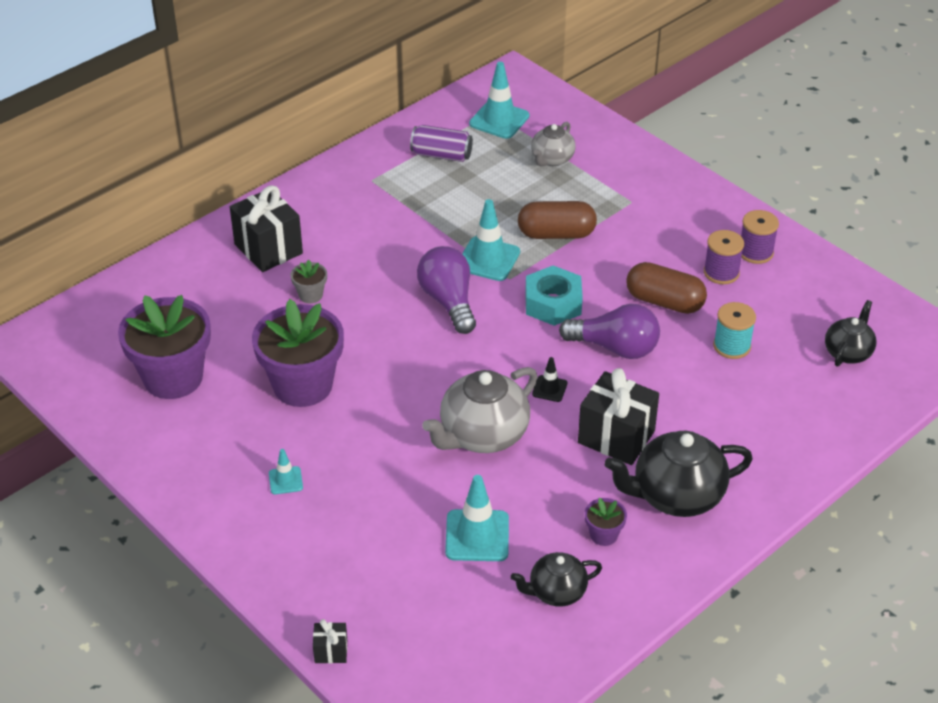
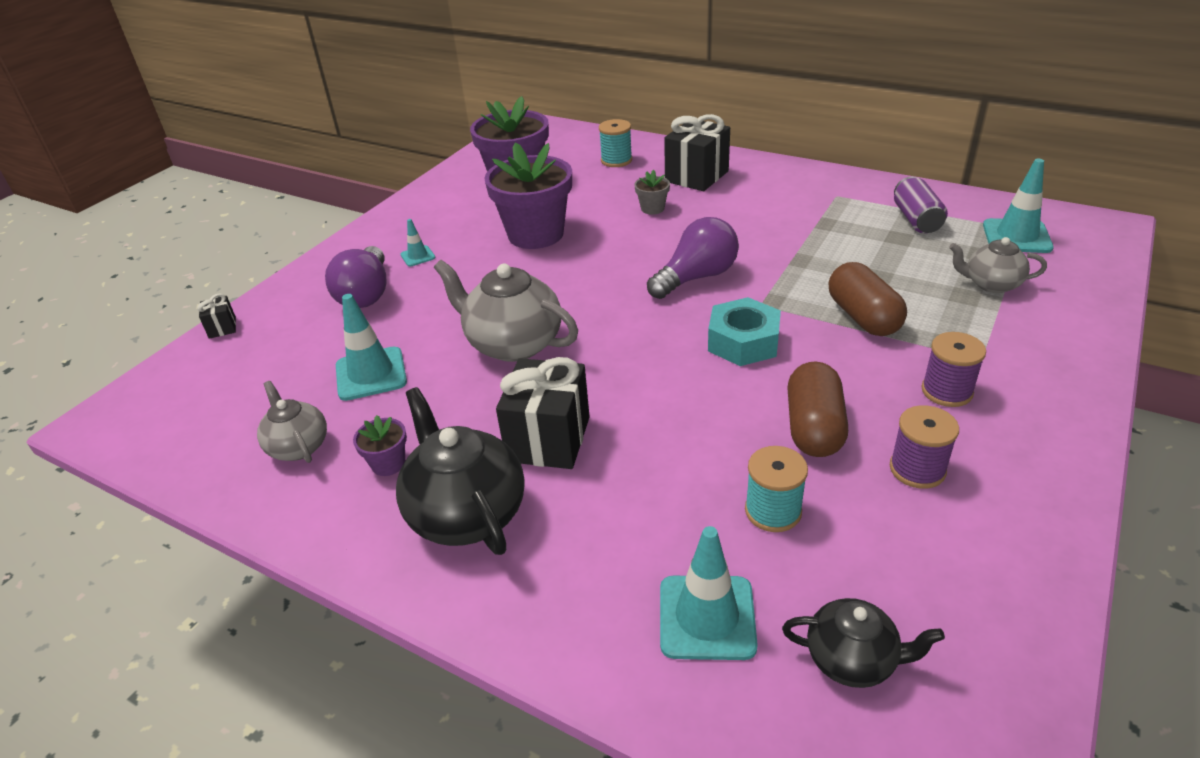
camera: 75 degrees right, 5 degrees down
(186, 293) = (616, 160): none -> turquoise spool
(488, 259) = (780, 284): turquoise traffic cone -> turquoise traffic cone (707, 617)
(549, 389) = (603, 371): black traffic cone -> none
(556, 592) = (298, 446): black teapot -> grey teapot
(615, 348) = (700, 405): purple light bulb -> purple light bulb (366, 294)
(755, 252) = (995, 497): purple spool -> purple spool (947, 391)

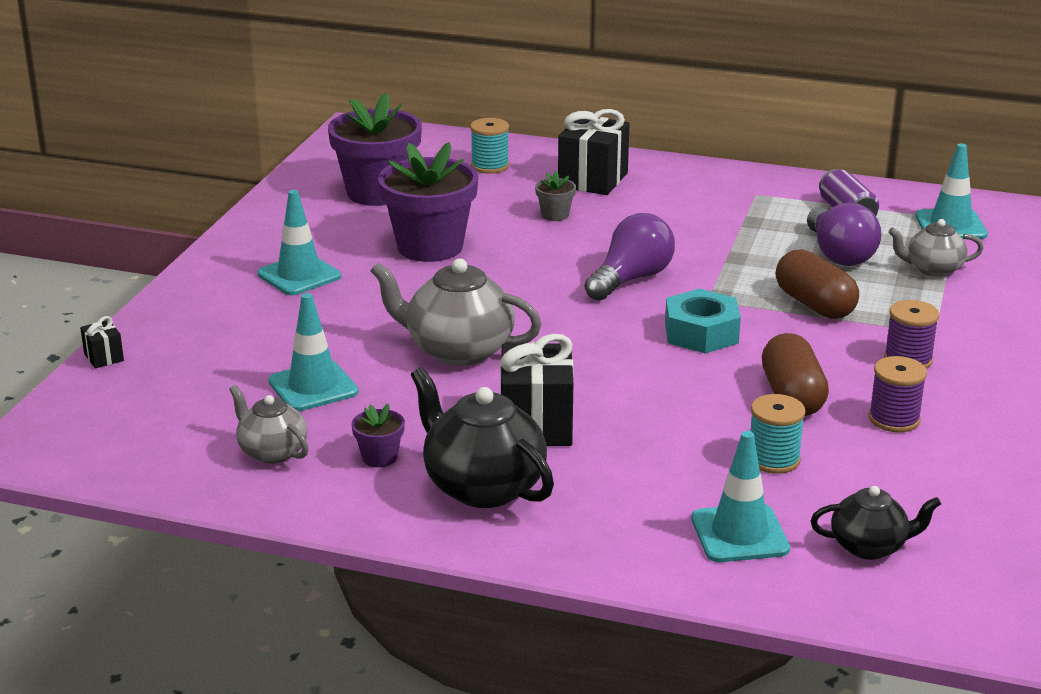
camera: 15 degrees left, 10 degrees down
(366, 294) = (259, 315): purple light bulb -> purple light bulb (839, 255)
(418, 256) = (299, 275): turquoise traffic cone -> turquoise traffic cone, size x1.88

